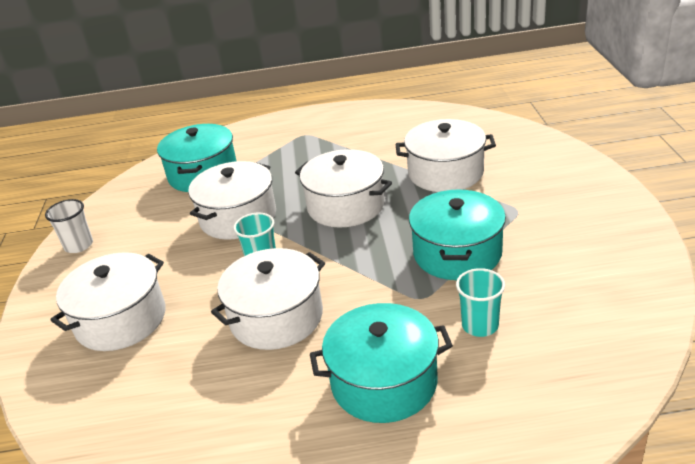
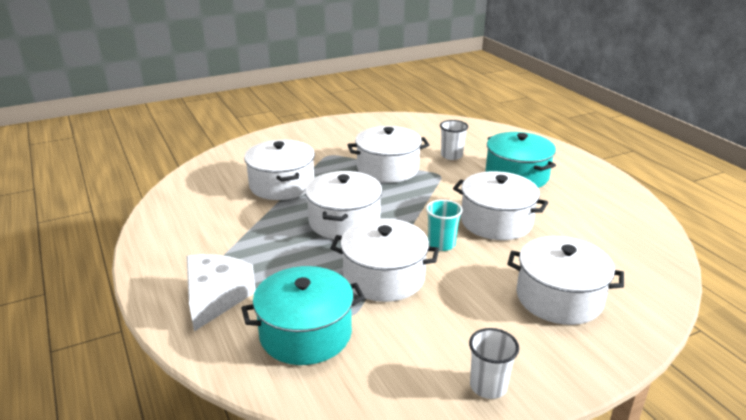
camera: 115 degrees left, 5 degrees down
(273, 139) = (215, 299): none -> white cheese
(457, 253) = (388, 169): turquoise pot -> white pot
(480, 325) = (451, 156): turquoise cup -> white cup

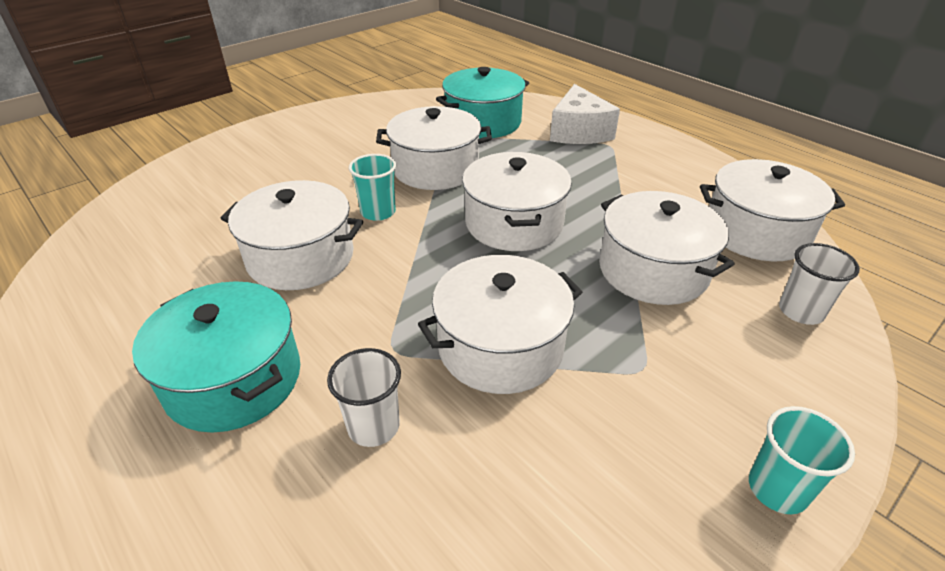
camera: 165 degrees right, 10 degrees up
(313, 127) = (777, 489): none -> turquoise cup
(488, 386) = (334, 114): white cup -> white cup (801, 311)
(559, 298) = (252, 176): white pot -> white pot (756, 232)

